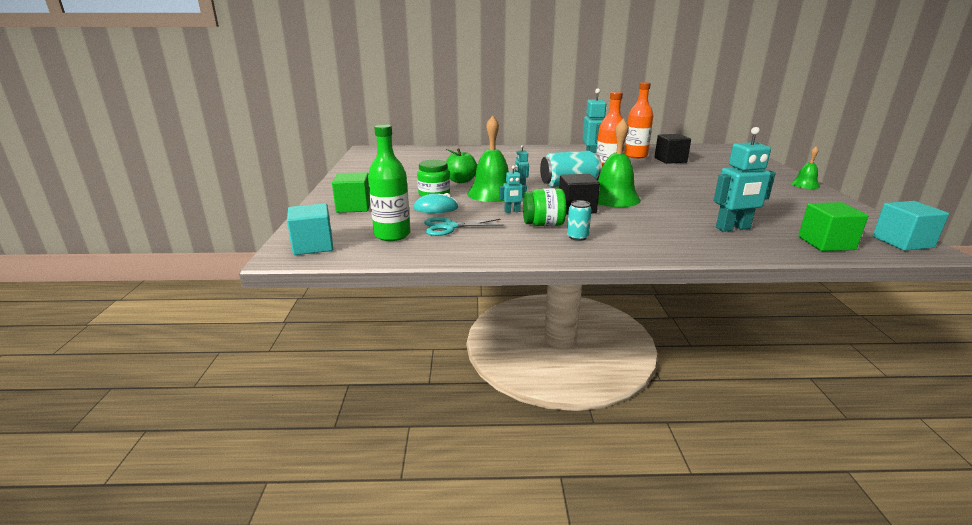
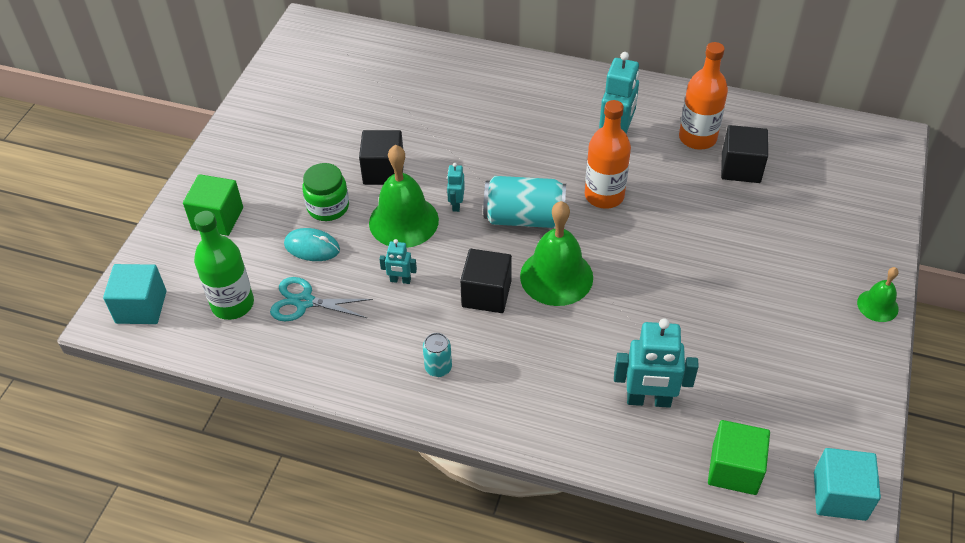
camera: 20 degrees right, 25 degrees up
(461, 181) = (383, 171): green apple -> black cube
(543, 224) = (417, 325): green jar -> none

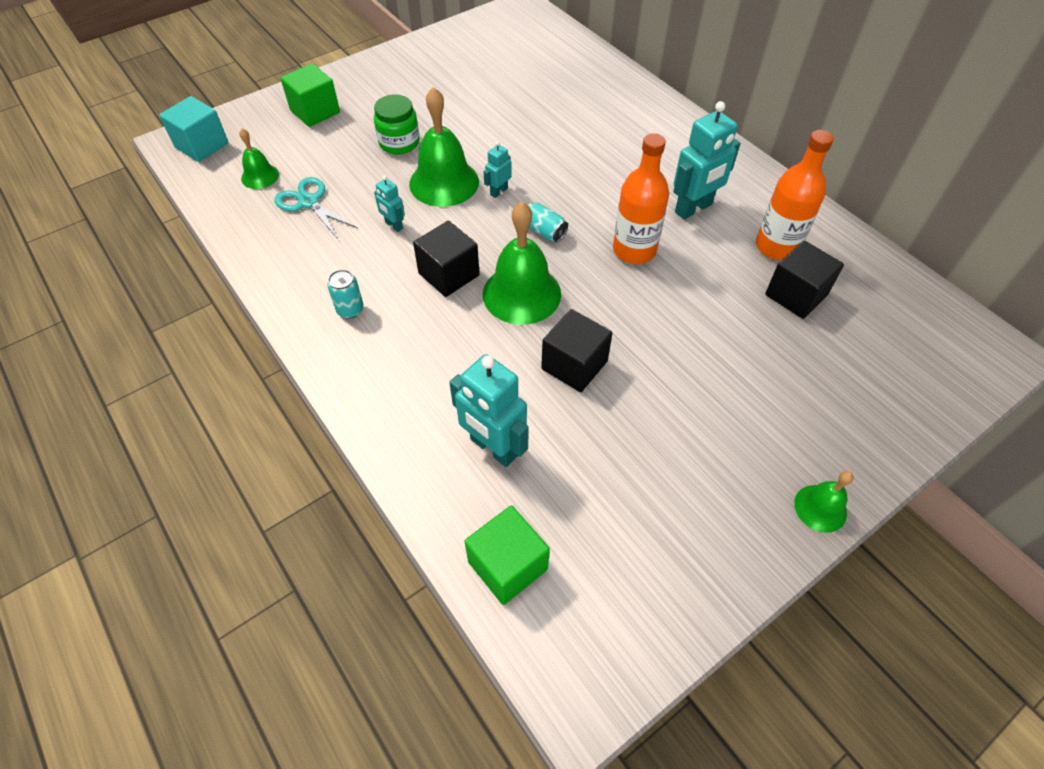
camera: 35 degrees right, 5 degrees up
(232, 304) = (260, 176): green bottle -> green bell
(312, 247) = (356, 166): turquoise mouse -> none
(383, 171) = (468, 137): black cube -> black cube (574, 365)
(524, 218) = (544, 231): turquoise can -> turquoise can, size x0.51
(839, 496) = (587, 669): turquoise cube -> none

